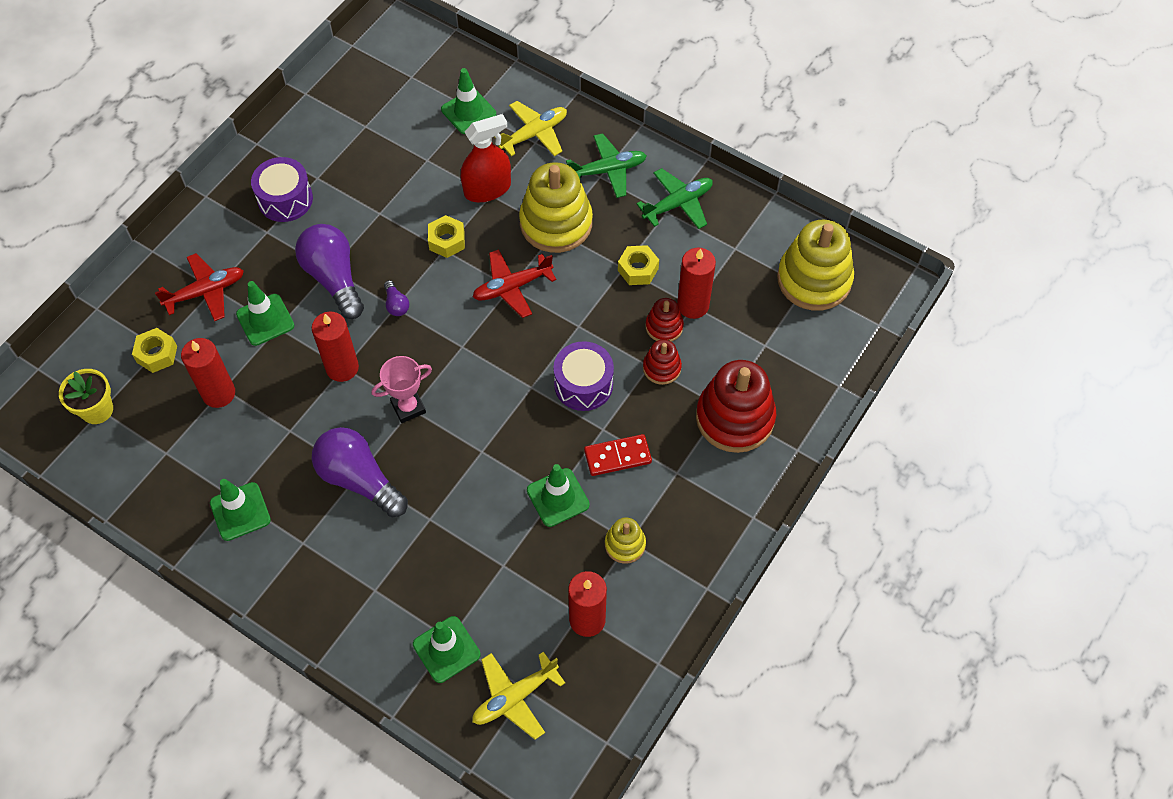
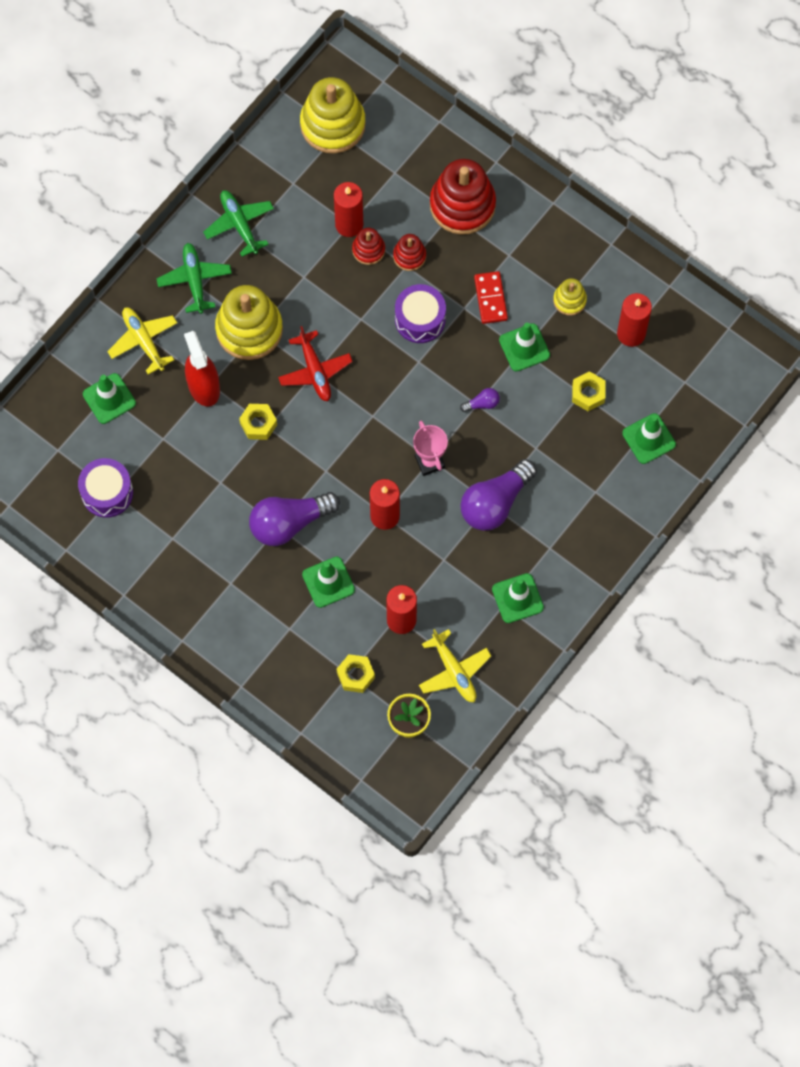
camera: 85 degrees left, 10 degrees up
(206, 292) = (292, 635): red plane -> none
(285, 199) = (194, 567): purple drum -> purple drum (107, 493)
(396, 304) = (323, 469): purple light bulb -> purple light bulb (482, 404)
(514, 697) = (690, 391): yellow plane -> yellow plane (454, 671)
(638, 269) = (307, 265): yellow nut -> yellow nut (588, 394)

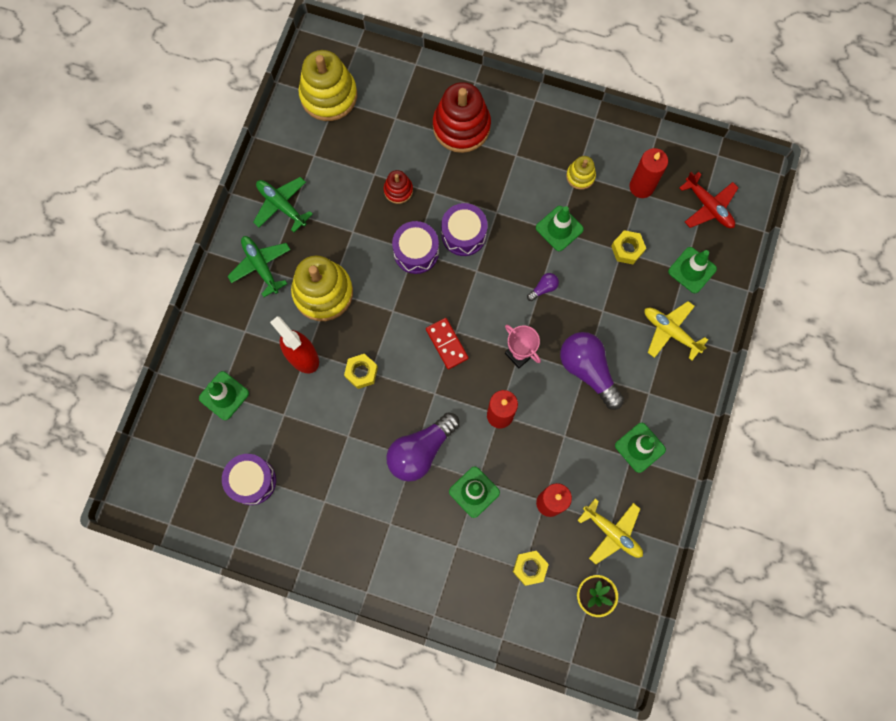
camera: 20 degrees left, 5 degrees up
(143, 341) = (236, 334): yellow plane -> yellow plane (670, 331)
(315, 371) = (392, 309): red plane -> red plane (708, 206)
(349, 224) = (374, 174): red candle -> none
(362, 321) = (416, 252): none -> purple drum
(409, 256) = (434, 184): red stacking toy -> none
(491, 298) = (515, 197): red domino -> red domino (447, 344)
(495, 503) = (588, 370): purple light bulb -> purple light bulb turned 120 degrees clockwise

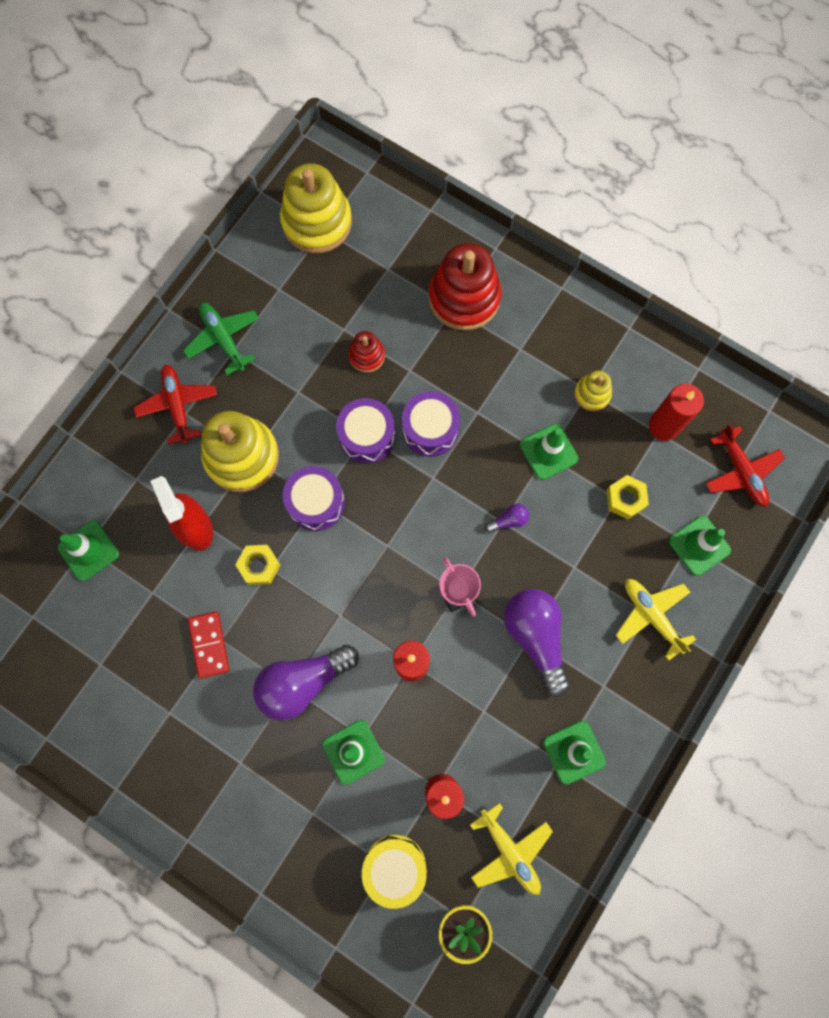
camera: 15 degrees right, 0 degrees up
(252, 481) = (91, 664): purple drum -> purple drum (316, 502)
(261, 266) = (178, 405): green plane -> red plane
(447, 344) = (372, 558): red domino -> red domino (209, 645)
(529, 568) = (394, 867): yellow nut -> yellow drum

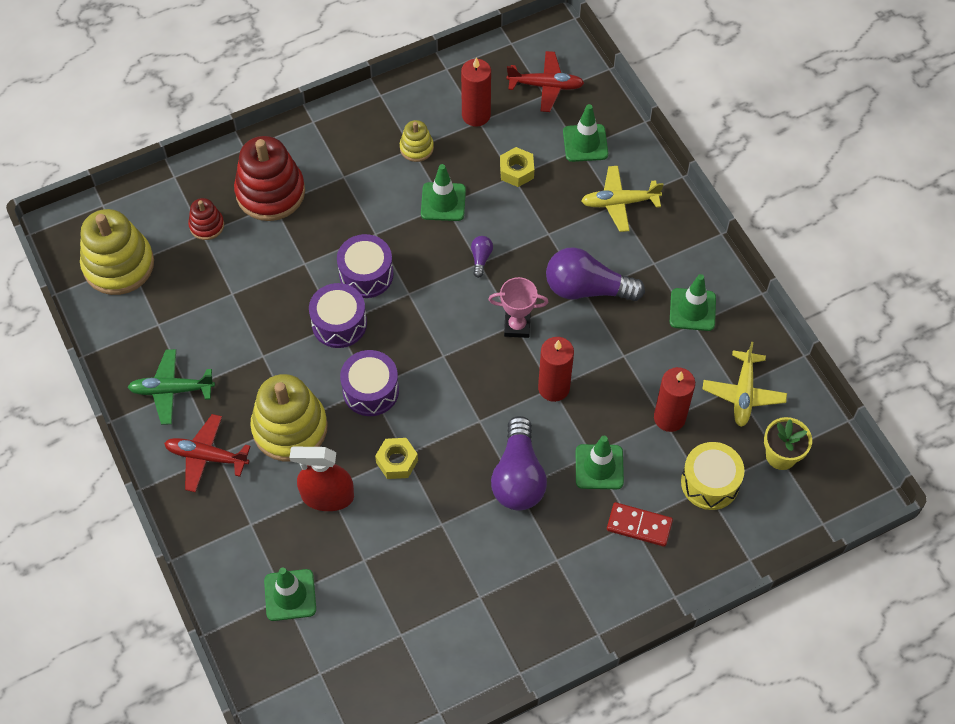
camera: 60 degrees left, 15 degrees down
(209, 645) = (440, 535): red domino -> red domino (639, 525)
(366, 356) = (268, 288): red stacking toy -> red stacking toy (207, 225)
(509, 851) = (743, 393): yellow plane -> yellow plane turned 105 degrees clockwise

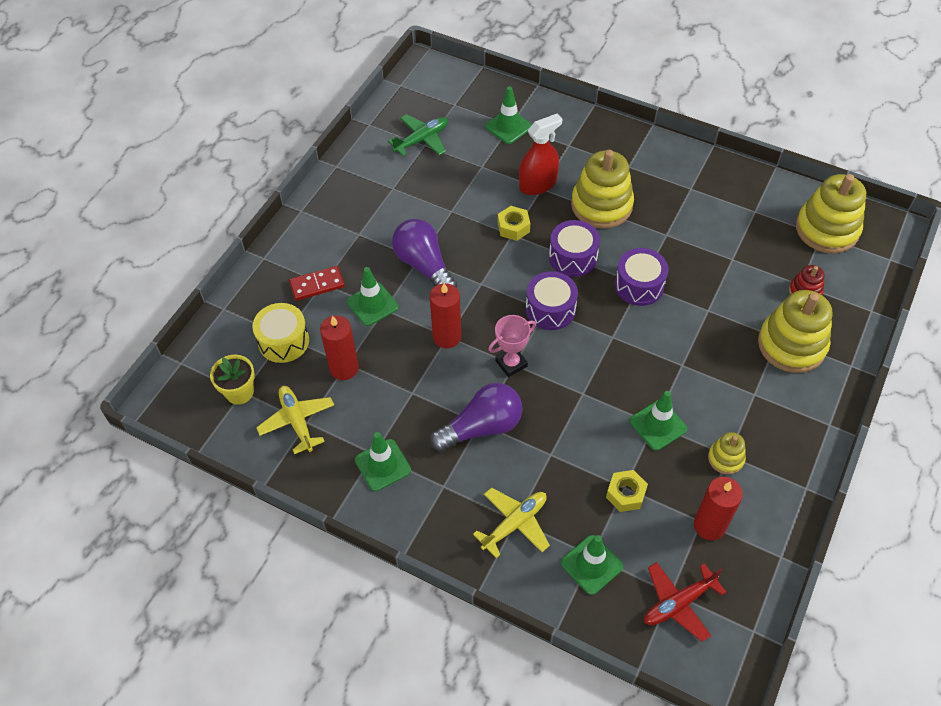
camera: 145 degrees right, 5 degrees down
(171, 390) = (699, 181): green plane -> green plane (422, 140)
(206, 456) = (634, 161): red plane -> none
(270, 192) = (791, 345): red stacking toy -> yellow stacking toy
(366, 274) = (656, 330): purple drum -> purple drum (550, 309)
(481, 258) = (585, 398): purple light bulb -> none

